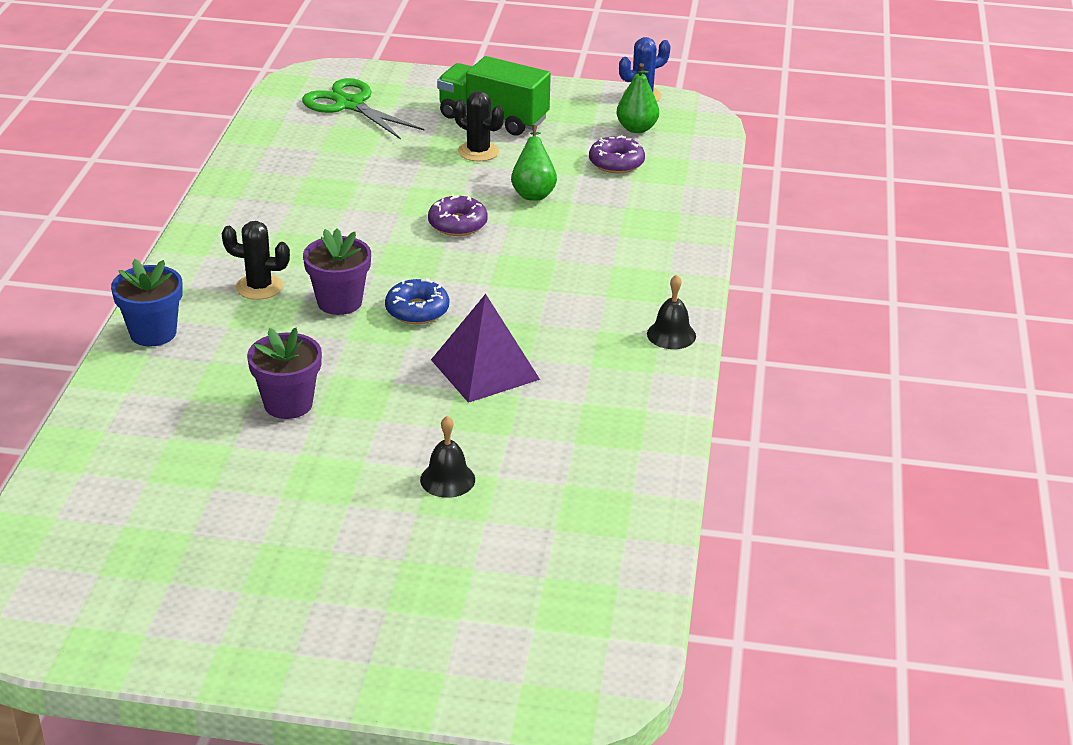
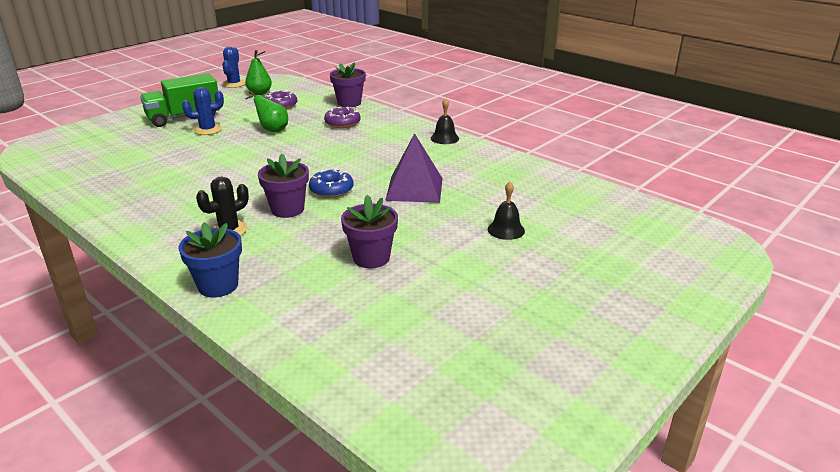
camera: 55 degrees left, 5 degrees down
(350, 105) = (88, 146): green scissors -> none
(457, 224) = (266, 155): purple donut -> purple donut (342, 123)
(478, 151) = (208, 130): black cactus -> blue cactus
(695, 209) = (349, 103): none -> purple flower pot

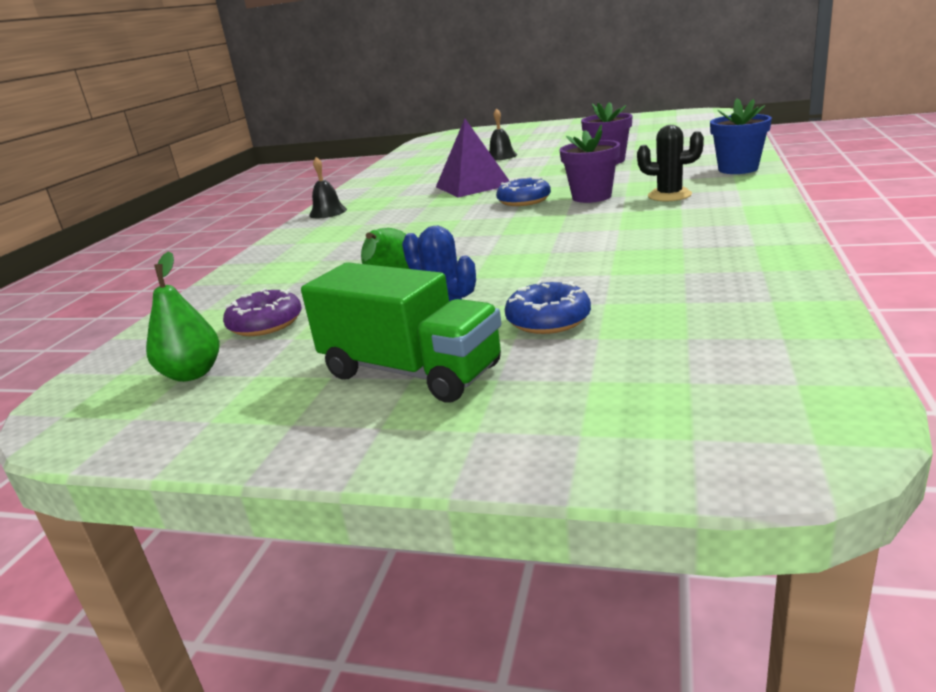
camera: 115 degrees left, 5 degrees down
(165, 143) = (548, 320): none -> blue donut
(234, 84) = (119, 439): blue cactus -> none
(342, 123) = (320, 260): purple donut -> none
(349, 103) = (220, 287): purple flower pot -> none

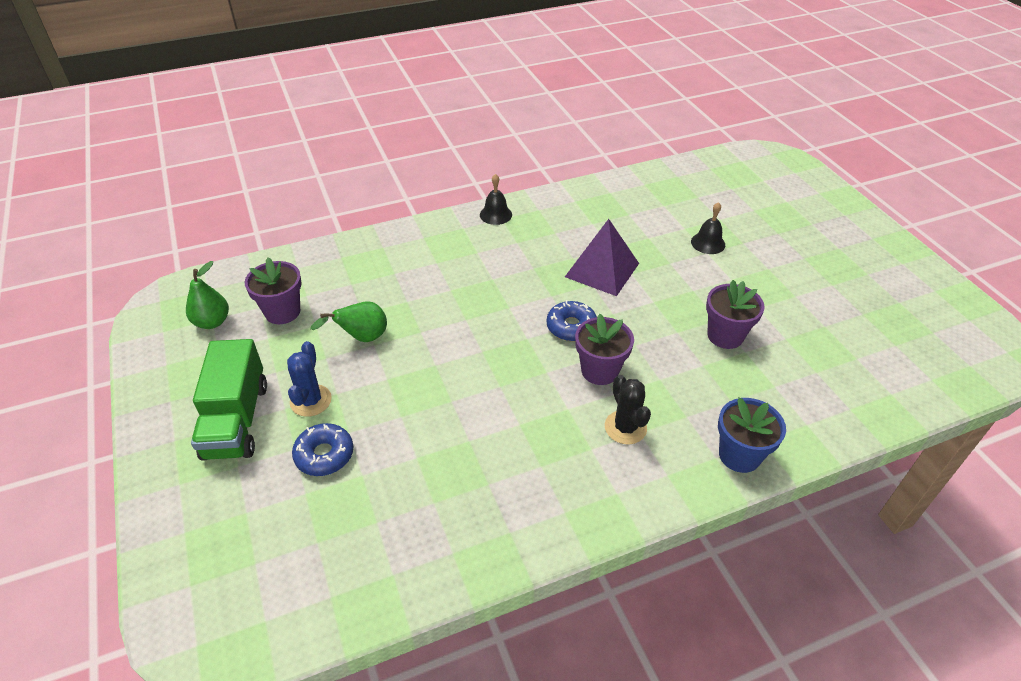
camera: 50 degrees right, 20 degrees up
(265, 324) = (282, 312): purple donut -> purple flower pot

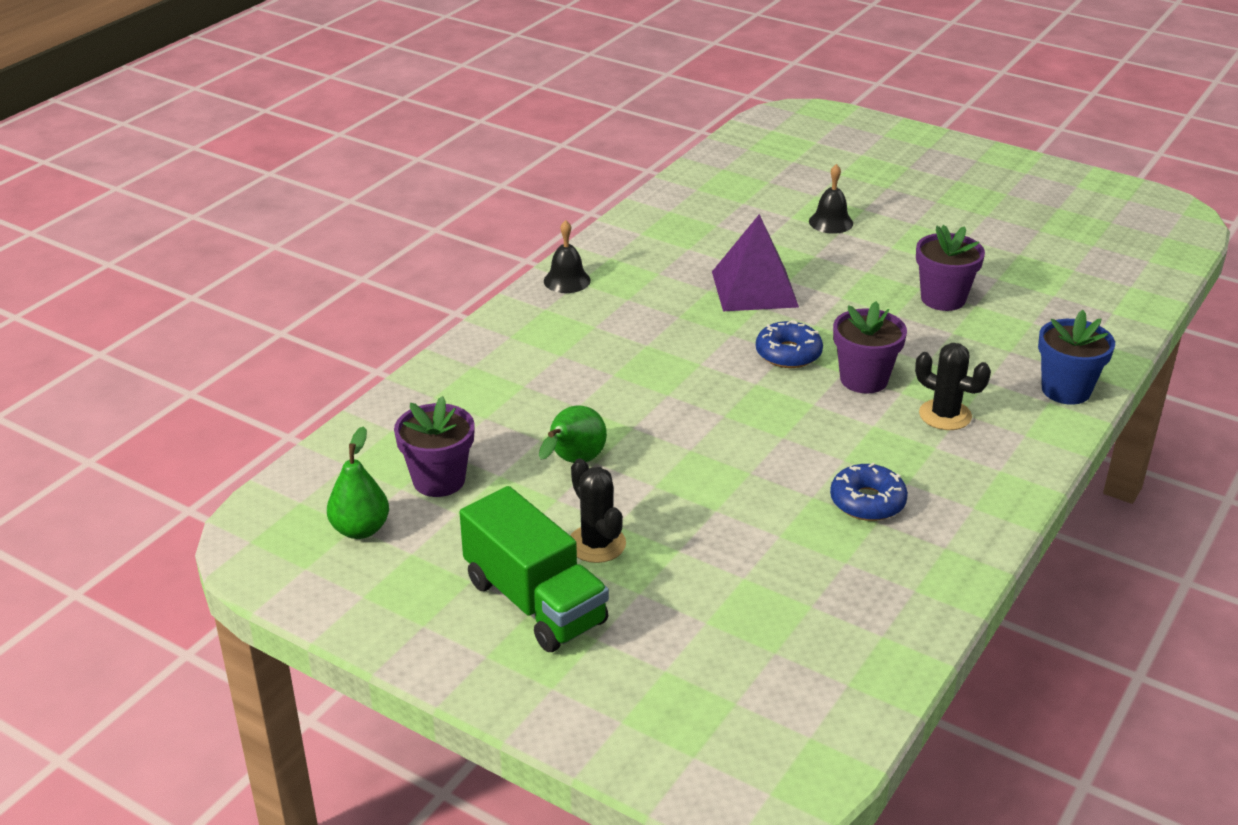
camera: 35 degrees left, 10 degrees down
(311, 400) = (597, 544): blue cactus -> black cactus
(324, 455) = (680, 581): blue donut -> blue donut (867, 502)

